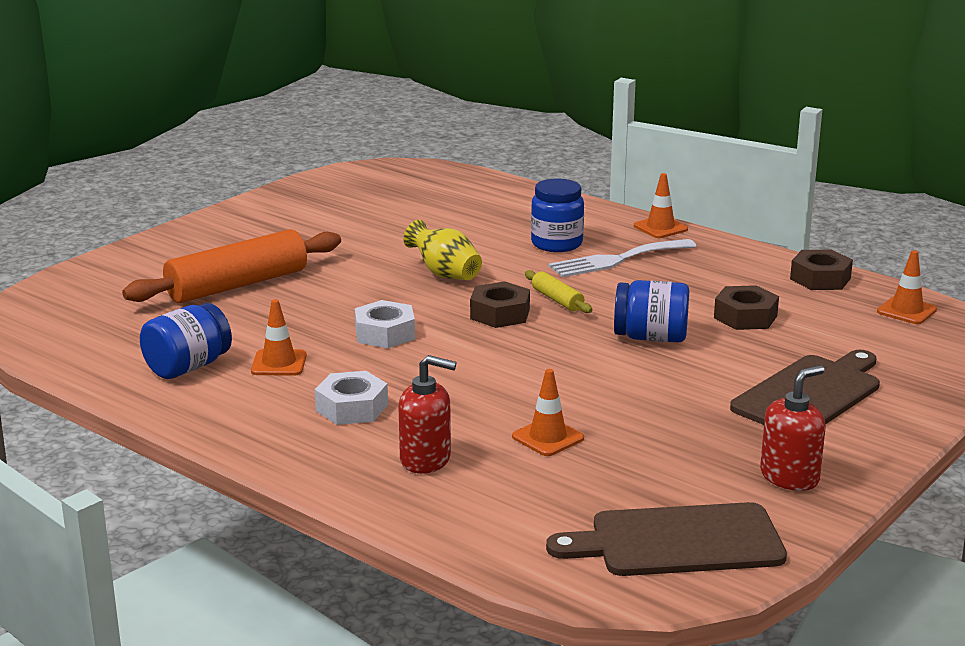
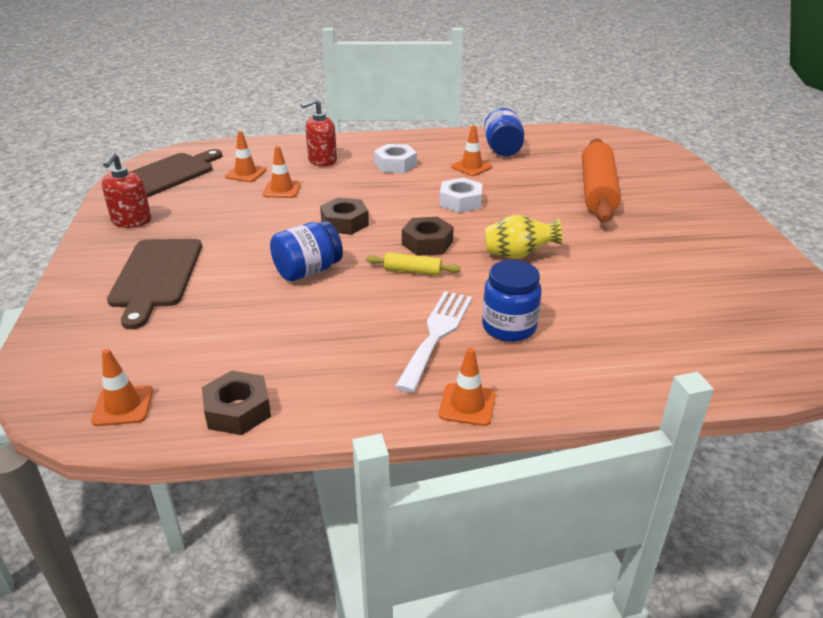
camera: 135 degrees right, 10 degrees up
(558, 487) = (246, 173): none -> orange traffic cone
(745, 317) = (262, 323): brown nut -> brown nut (345, 223)

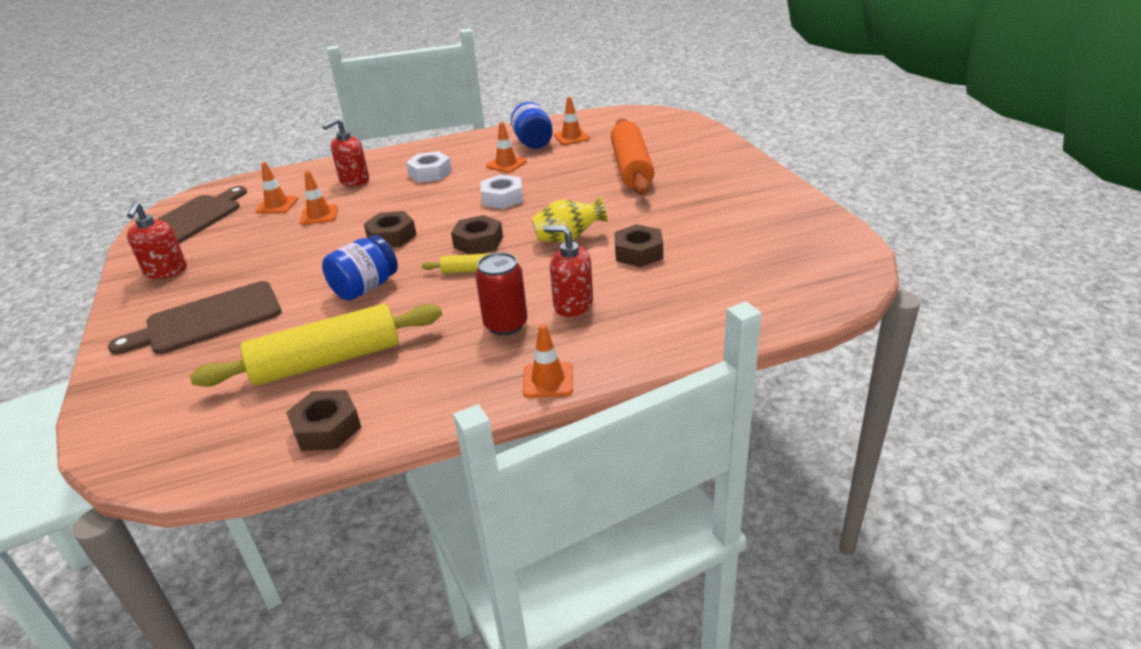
camera: 10 degrees left, 0 degrees up
(123, 406) = (207, 447): orange traffic cone -> orange traffic cone (571, 137)
(156, 276) = (208, 320): brown cutting board -> brown cutting board turned 75 degrees clockwise
(254, 340) = (327, 361): none -> yellow rolling pin
(436, 335) = (505, 324): white fork -> red can
(509, 327) = (573, 305): blue jar -> red soap dispenser
(588, 283) = (638, 253): none -> brown nut

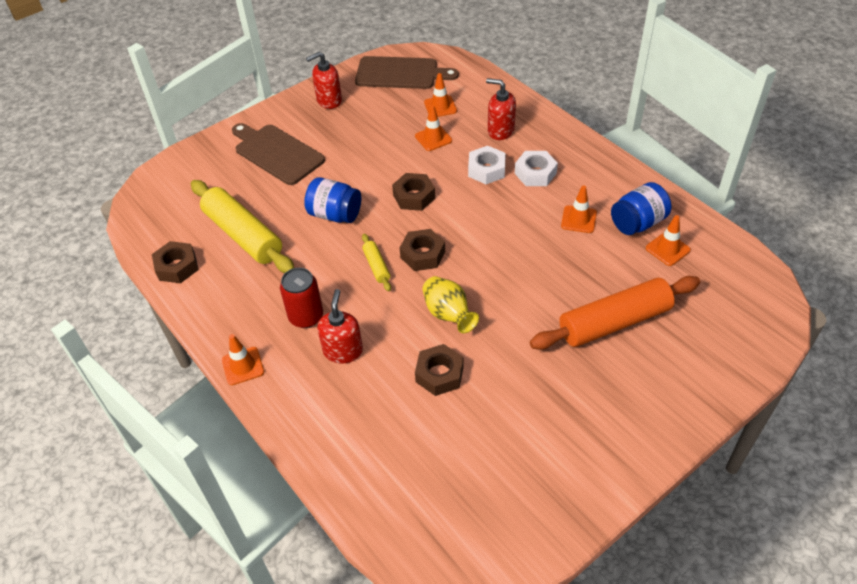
camera: 70 degrees right, 15 degrees up
(502, 198) = (506, 242): white nut -> white nut (486, 170)

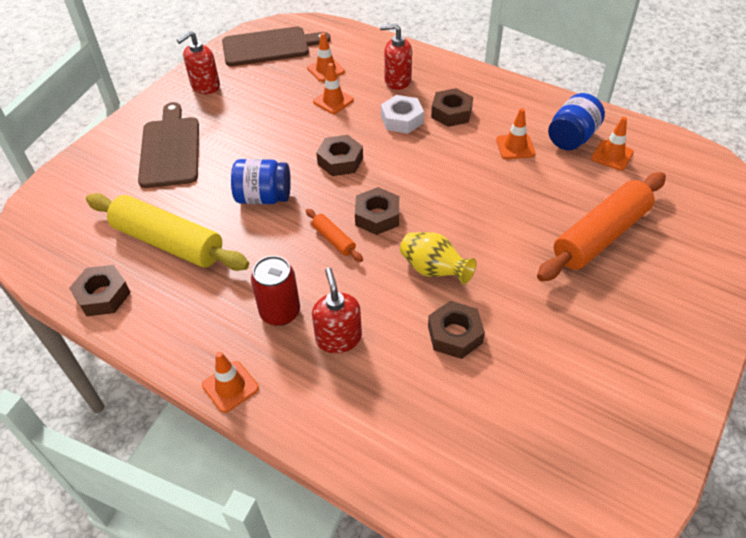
camera: 20 degrees left, 0 degrees up
(276, 153) = (170, 149): brown cutting board -> brown cutting board turned 60 degrees clockwise
(376, 266) = (333, 240): yellow rolling pin -> orange rolling pin
(535, 173) = (451, 113): white nut -> brown nut

